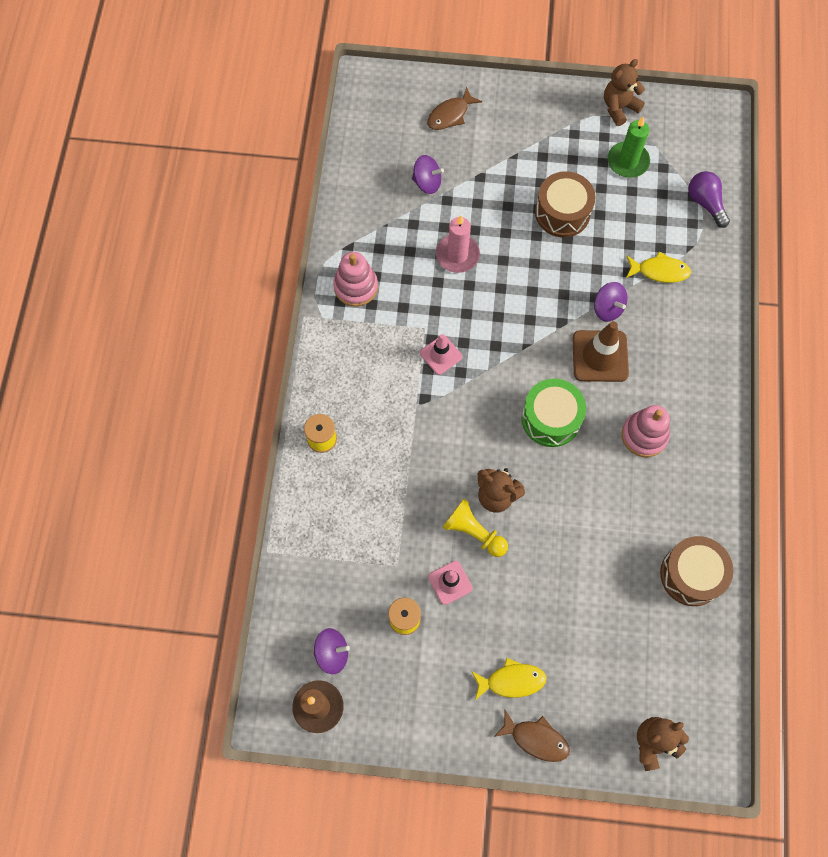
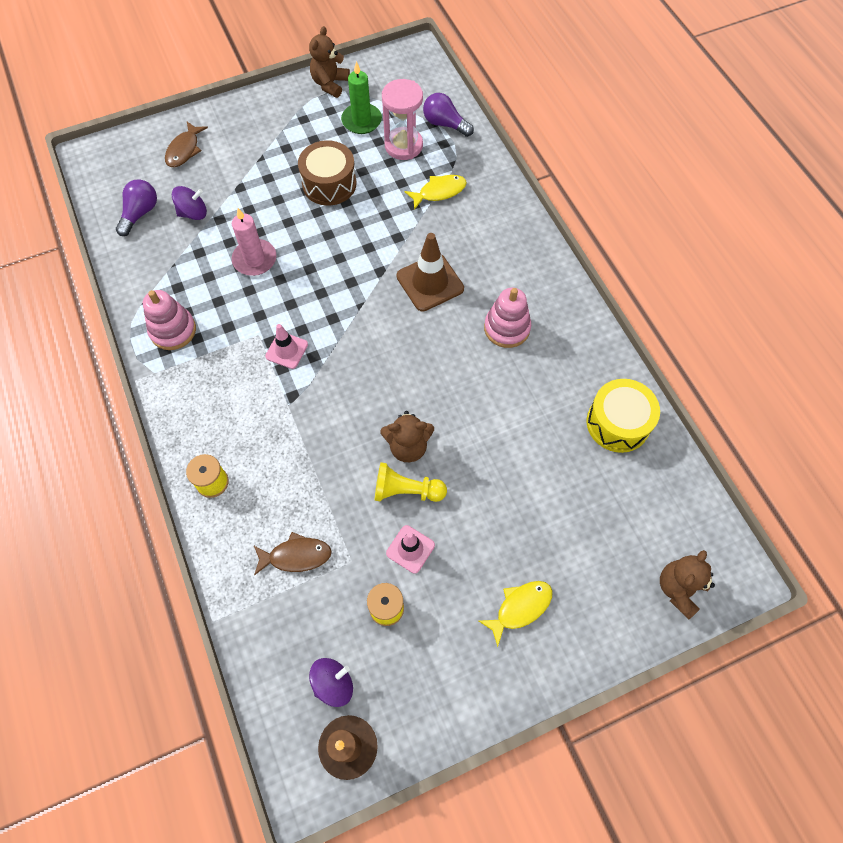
camera: 30 degrees left, 5 degrees down
(381, 160) = (140, 213): none -> purple light bulb
(536, 739) = (574, 649): brown fish -> brown fish (296, 556)
(551, 418) = (418, 355): green drum -> none
(607, 308) = (413, 241): purple spinning top -> none
(653, 207) = (403, 146): none -> pink hourglass
(691, 575) = (618, 423): brown drum -> yellow drum

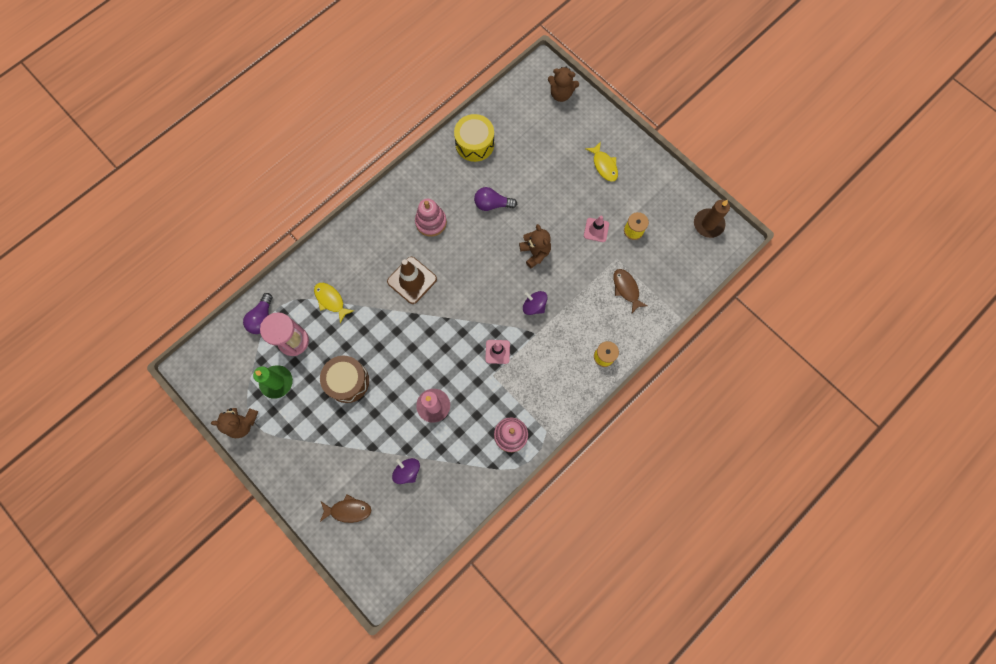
camera: 110 degrees left, 10 degrees up
(140, 213) = (421, 513): purple light bulb -> purple light bulb (492, 204)
(333, 684) = (683, 242): purple spinning top -> purple spinning top (534, 306)
(406, 491) = (563, 244): yellow pawn -> none
(520, 608) = (604, 165): yellow fish -> yellow fish turned 150 degrees counterclockwise

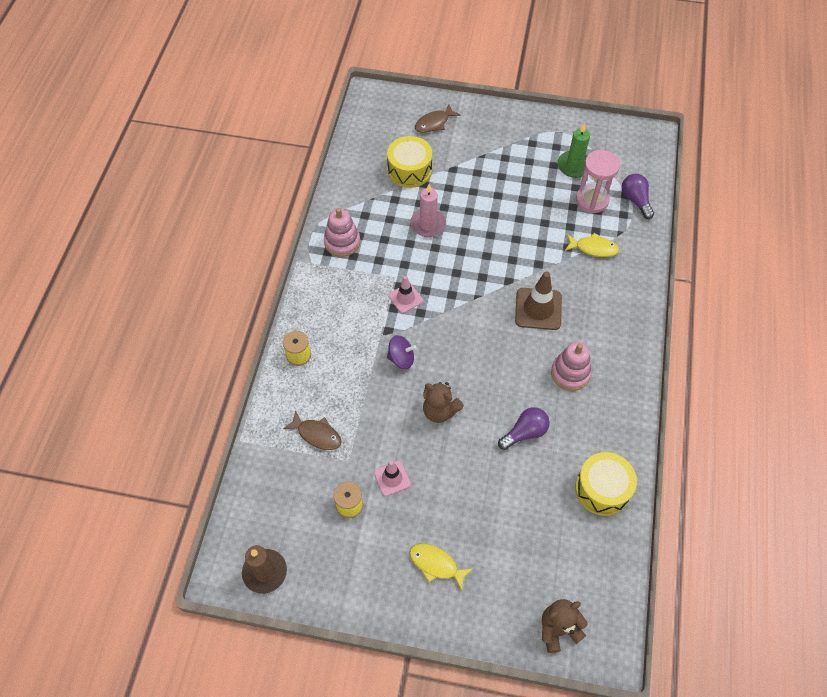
camera: 145 degrees right, 15 degrees down
(243, 423) = (570, 127): brown teddy bear -> none
(347, 381) = (517, 199): brown drum -> none
(407, 471) = (409, 170): purple spinning top -> yellow drum

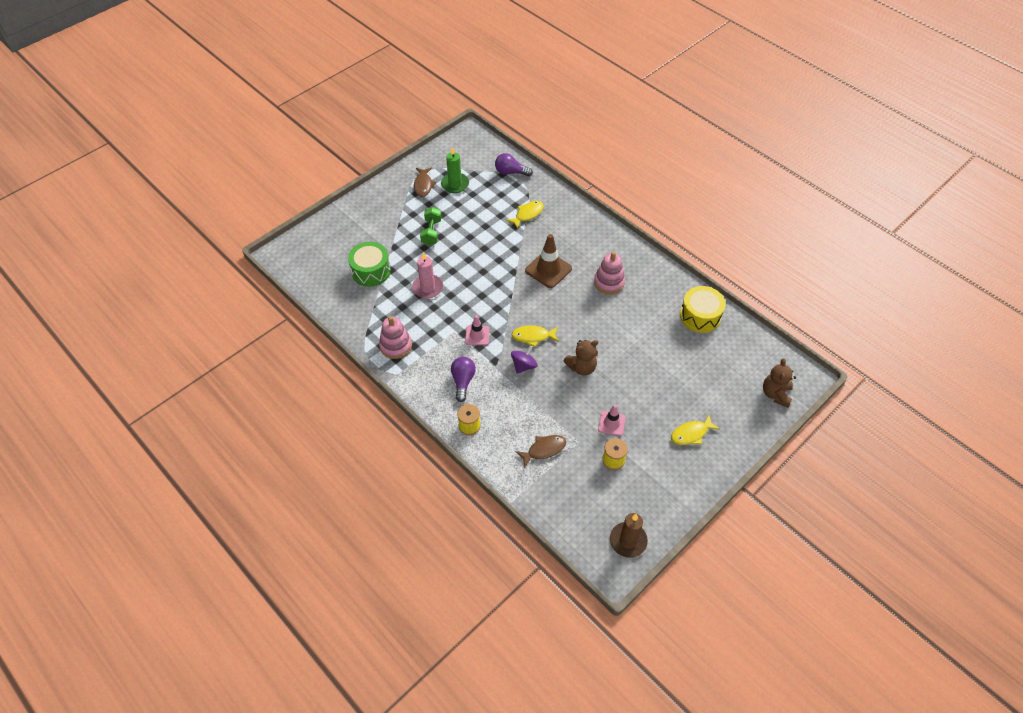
camera: 55 degrees left, 5 degrees down
(409, 170) = (371, 271): yellow drum -> green drum
(434, 123) = (343, 233): brown fish -> brown fish (423, 185)
(442, 345) = (533, 336): none -> yellow fish
(496, 185) = (431, 232): none -> green dumbbell
(525, 433) = (633, 331): purple light bulb -> purple light bulb (463, 381)
(592, 200) = (490, 192): pink hourglass -> none

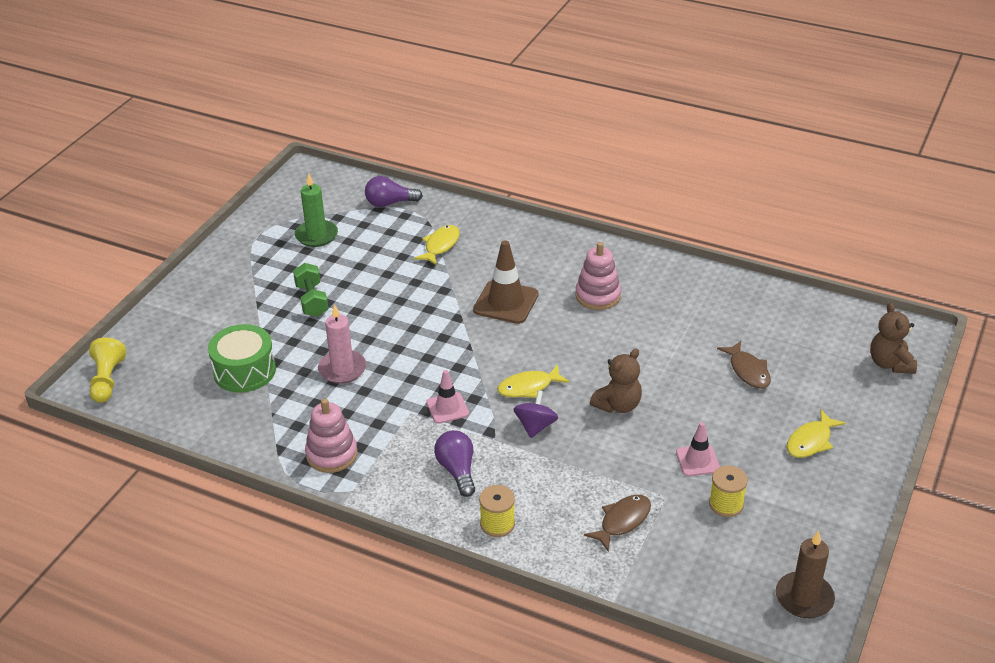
camera: 20 degrees left, 15 degrees down
(292, 253) = (107, 380): none -> yellow pawn
(423, 185) = (270, 247): brown fish -> brown fish (748, 371)
(700, 316) = (741, 302): yellow drum -> none

